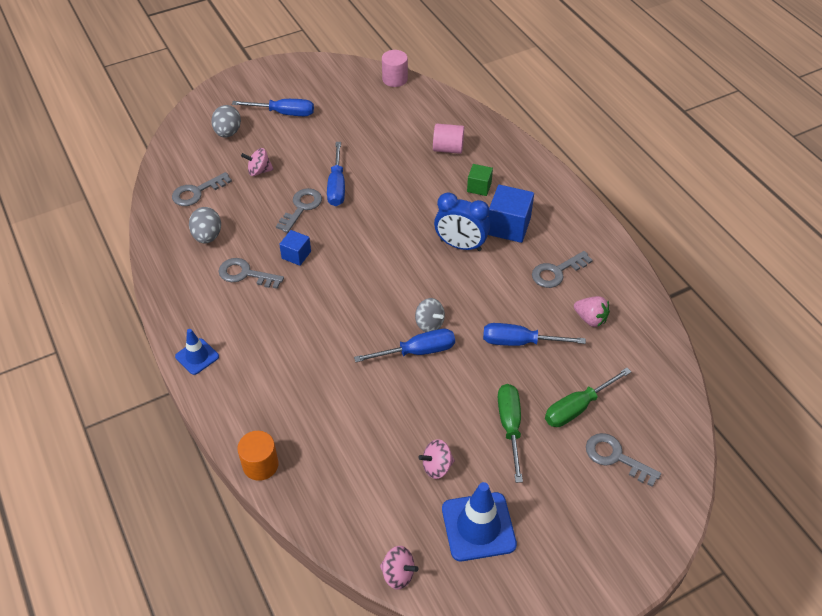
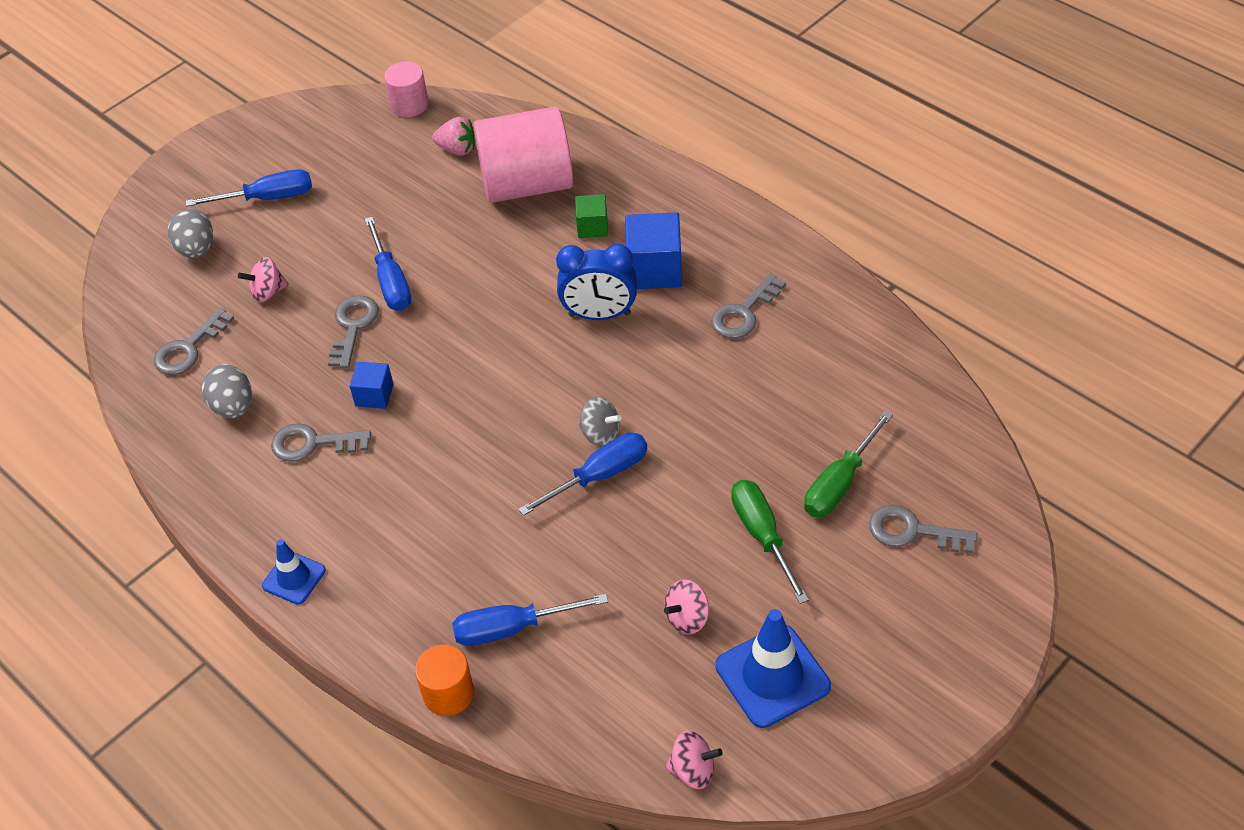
camera: 15 degrees left, 0 degrees up
(448, 149) = (527, 184): pink cylinder -> pink cylinder, size x2.00
(519, 342) = (731, 421): blue screwdriver -> blue screwdriver (512, 628)
(590, 319) = (812, 362): pink strawberry -> pink strawberry (457, 149)

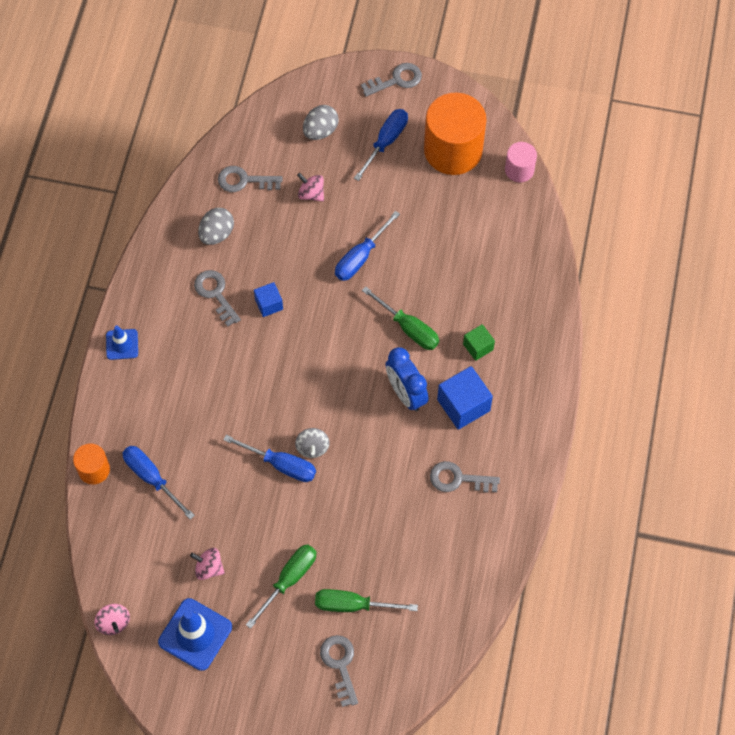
camera: 55 degrees right, 15 degrees up
(268, 198) = (386, 141): blue screwdriver -> blue screwdriver turned 105 degrees counterclockwise
(334, 147) = (453, 150): none -> orange cylinder
(353, 327) = (313, 259): grey key -> grey key (396, 80)
(457, 149) = (496, 224): pink strawberry -> none
(519, 277) = (409, 328): none -> green screwdriver
(527, 184) = (491, 285): pink cylinder -> none

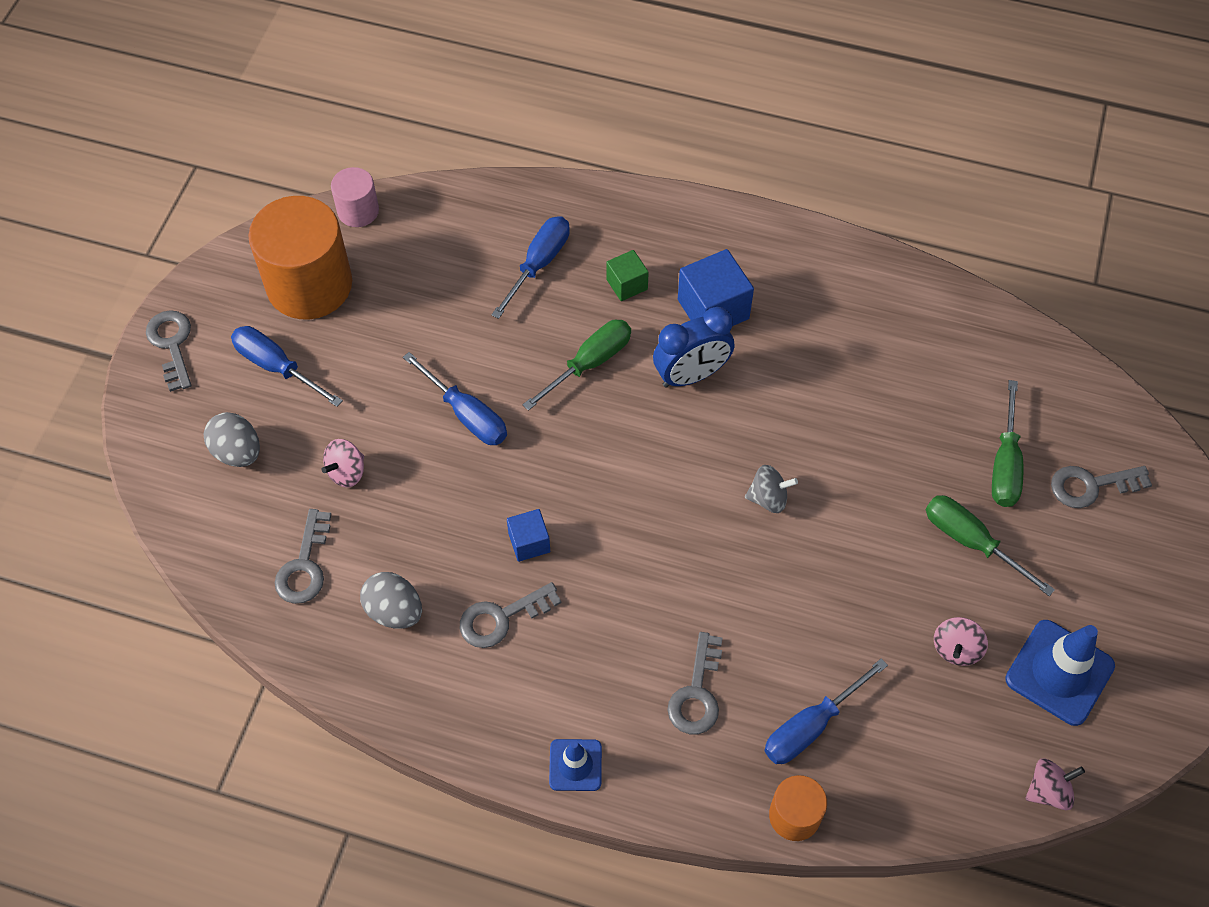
camera: 85 degrees left, 5 degrees down
(281, 465) = (794, 541): blue screwdriver -> blue screwdriver (539, 264)
(458, 479) = (821, 325): grey key -> grey key (697, 693)

